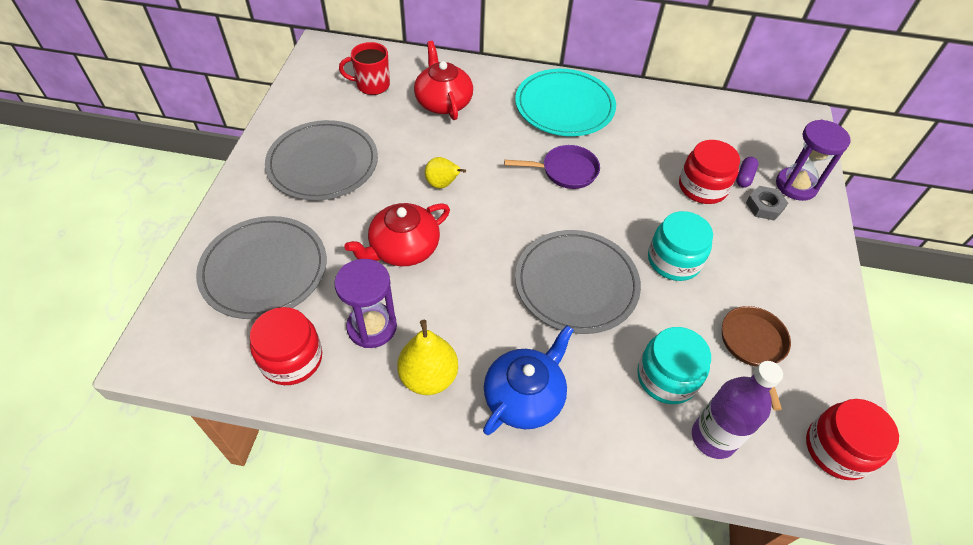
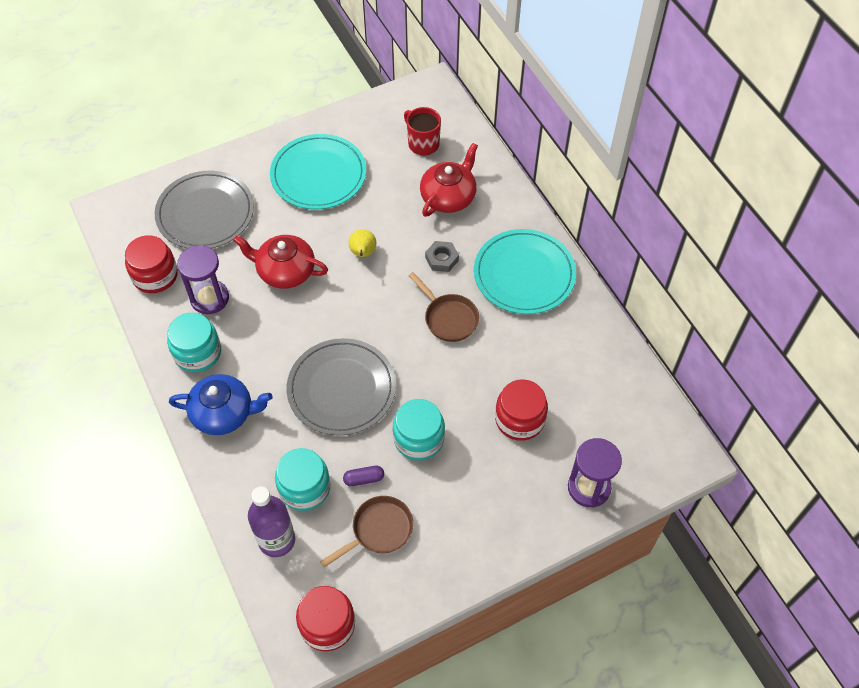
camera: 55 degrees right, 5 degrees up
(323, 163) = (318, 175): grey plate -> turquoise plate
(428, 377) = (197, 352): yellow pear -> turquoise jar
(565, 171) = (448, 318): purple pan -> brown pan
(744, 177) = (562, 444): purple capsule -> purple capsule (364, 479)
(764, 206) = (539, 474): grey nut -> grey nut (441, 259)

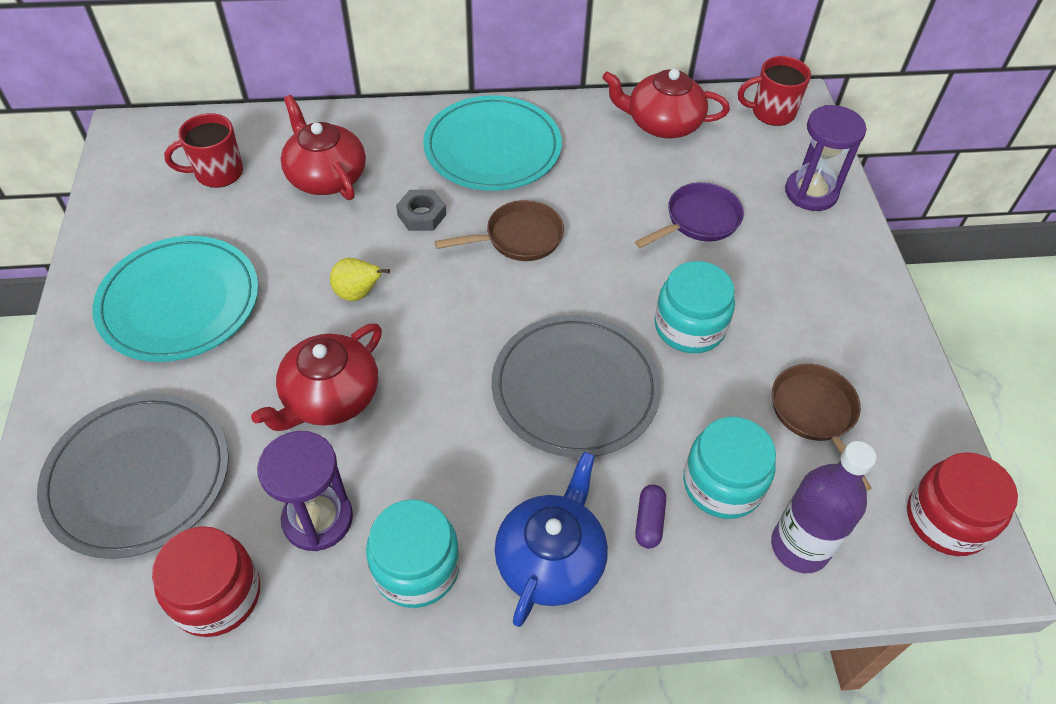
camera: 70 degrees left, 5 degrees down
(364, 479) = (731, 406): purple capsule -> purple capsule (649, 521)
(519, 419) = (698, 220): red jar -> purple pan
(610, 369) = (662, 123): none -> red teapot
(667, 440) = (771, 112): none -> red mug

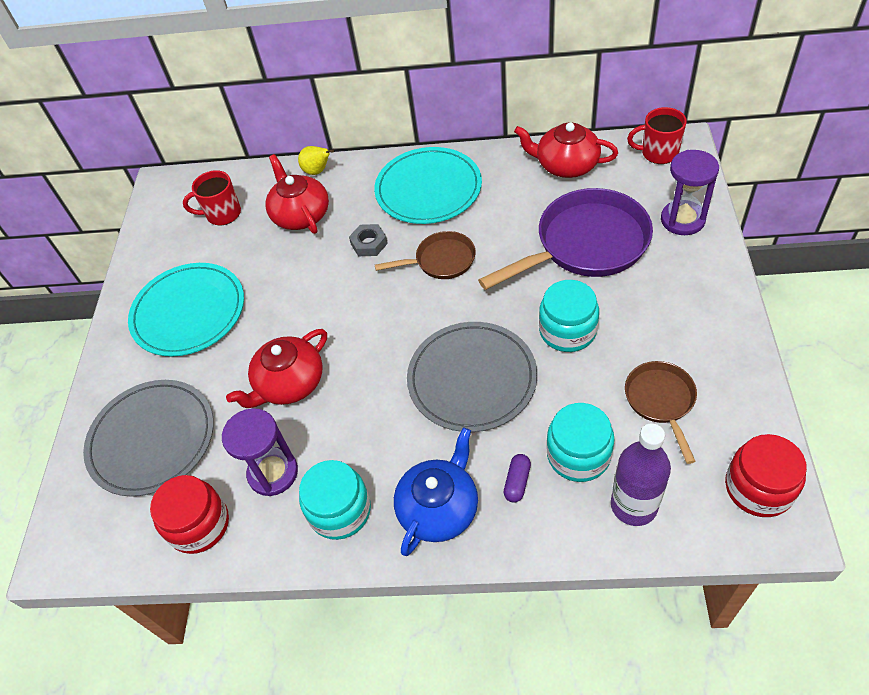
camera: 15 degrees right, 0 degrees up
(358, 294) = (316, 305): yellow pear -> yellow pear (318, 171)
(698, 220) = (586, 244): purple pan -> purple pan, size x1.85

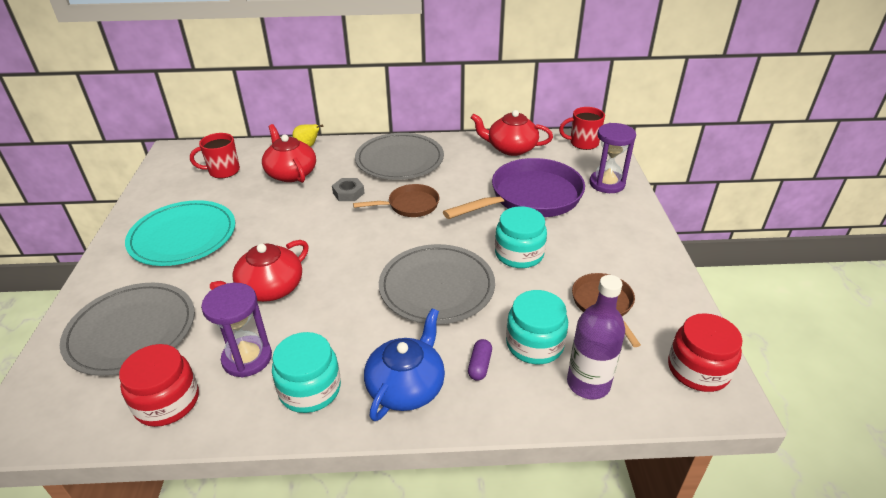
camera: 10 degrees left, 15 degrees down
(428, 189) = (399, 160): turquoise plate -> grey plate

